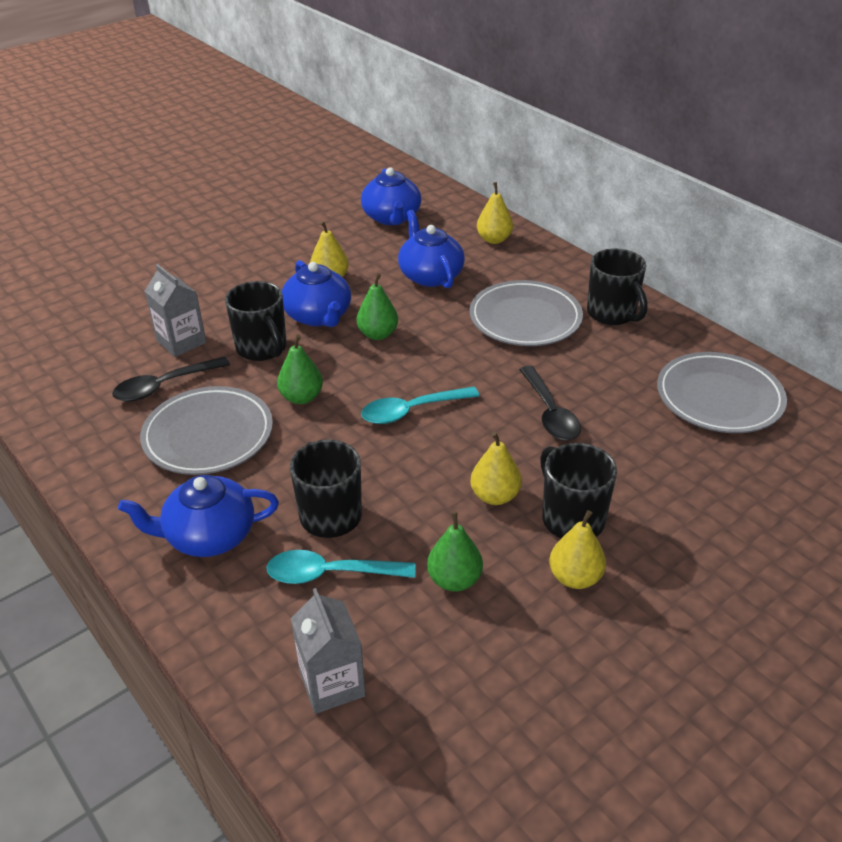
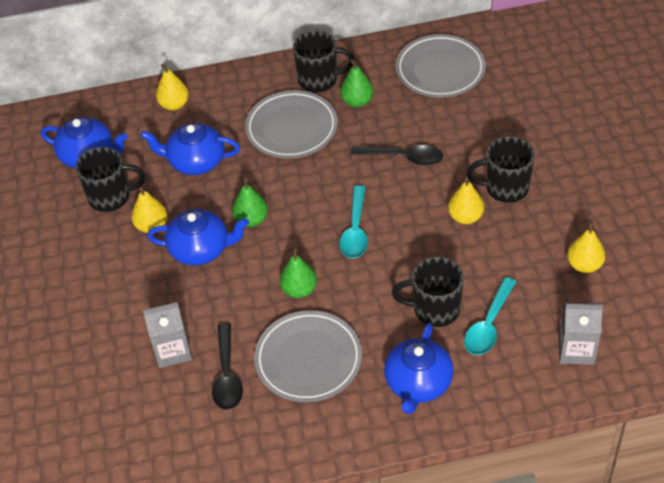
camera: 60 degrees left, 10 degrees up
(262, 348) = (220, 298): black mug -> black mug (111, 197)
(454, 580) = (525, 263): green pear -> green pear (357, 101)
(575, 577) = (552, 206): yellow pear -> yellow pear (584, 265)

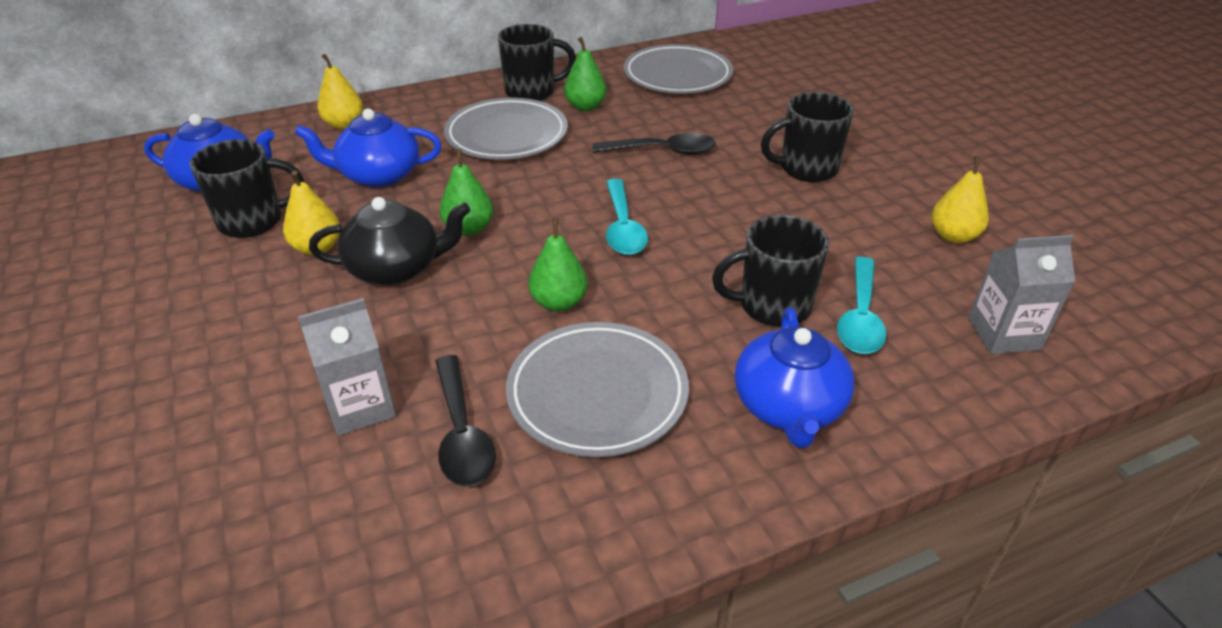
camera: 15 degrees left, 10 degrees down
(201, 249) = (396, 268): blue teapot -> black teapot
(465, 217) = (768, 201): yellow pear -> none

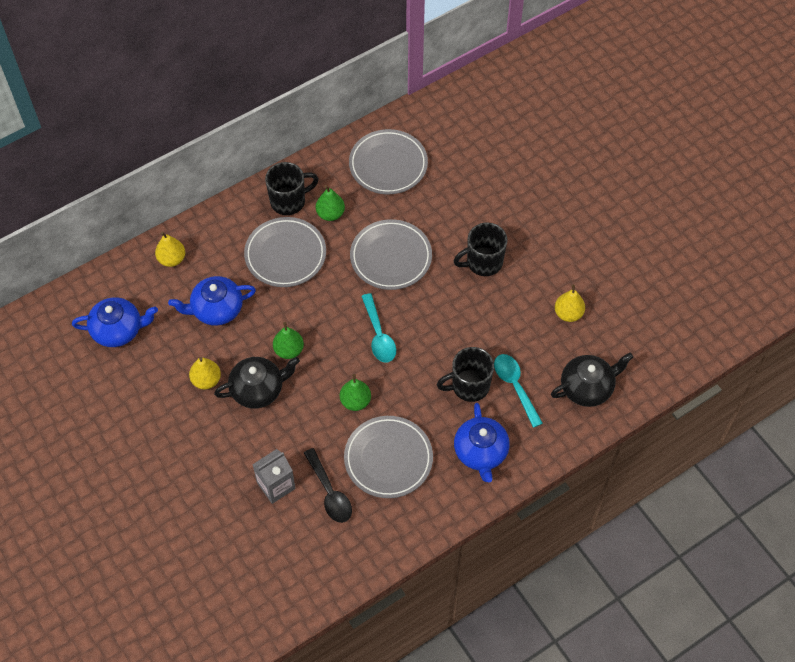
camera: 10 degrees left, 20 degrees up
(253, 221) = (158, 364): black mug -> none
(662, 151) = (391, 257): black spoon -> grey plate
(860, 317) = (515, 386): turquoise spoon -> turquoise spoon turned 150 degrees clockwise
(1003, 334) = (587, 387): grey carton -> black teapot

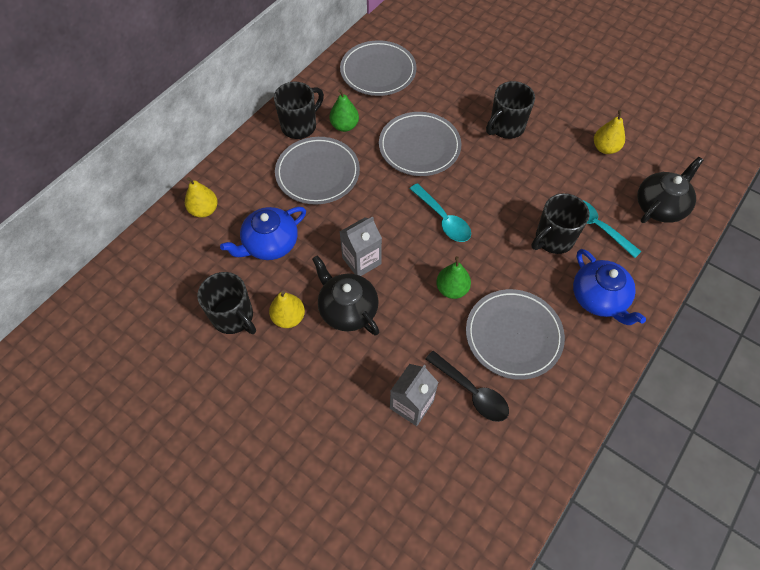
camera: 20 degrees left, 0 degrees up
(118, 330) = (173, 296): blue teapot -> none
(161, 365) = (233, 317): none -> black mug
(258, 389) = (347, 309): black teapot -> black teapot turned 90 degrees counterclockwise
(289, 350) = (361, 261): green pear -> grey carton

